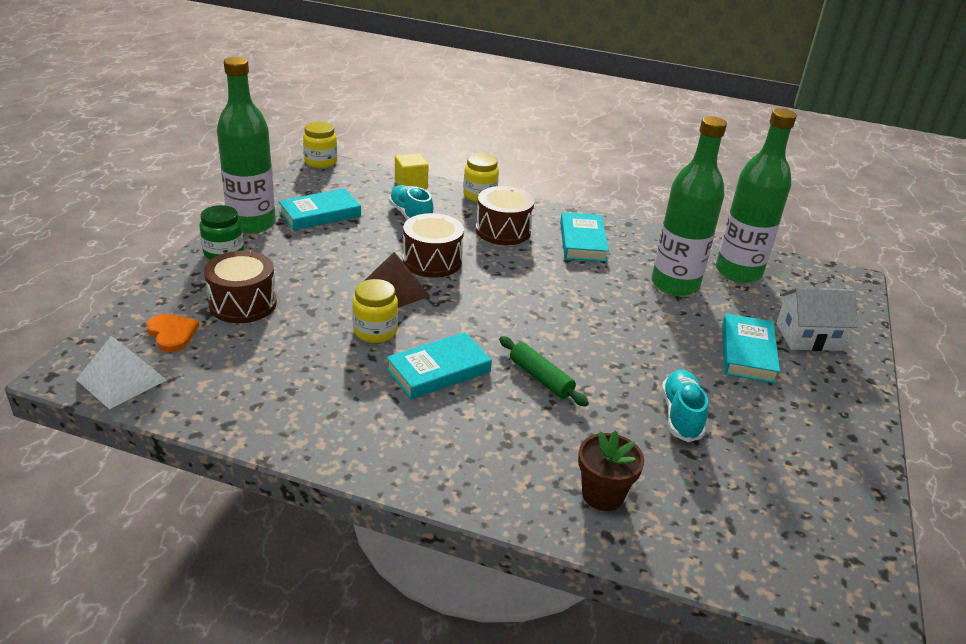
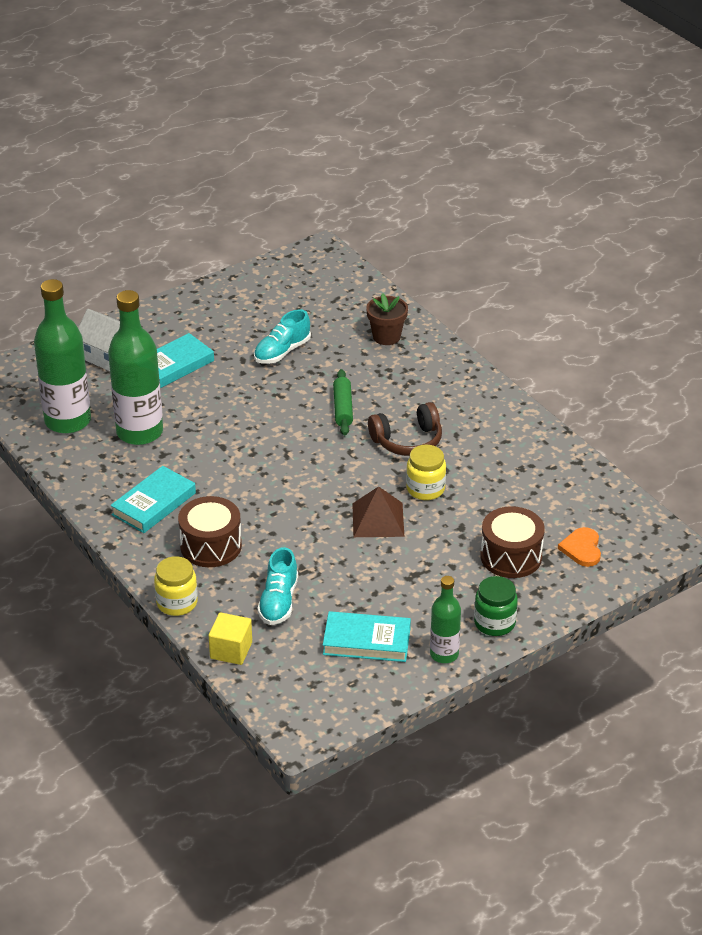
camera: 140 degrees left, 5 degrees up
(121, 379) = (635, 523): white pyramid -> none
(252, 224) = (444, 654): green bottle -> green bottle, size x0.54
(320, 162) = (296, 734): yellow jar -> none
(432, 261) = (315, 537): brown drum -> none
(438, 370) = (407, 441): turquoise book -> brown headphones

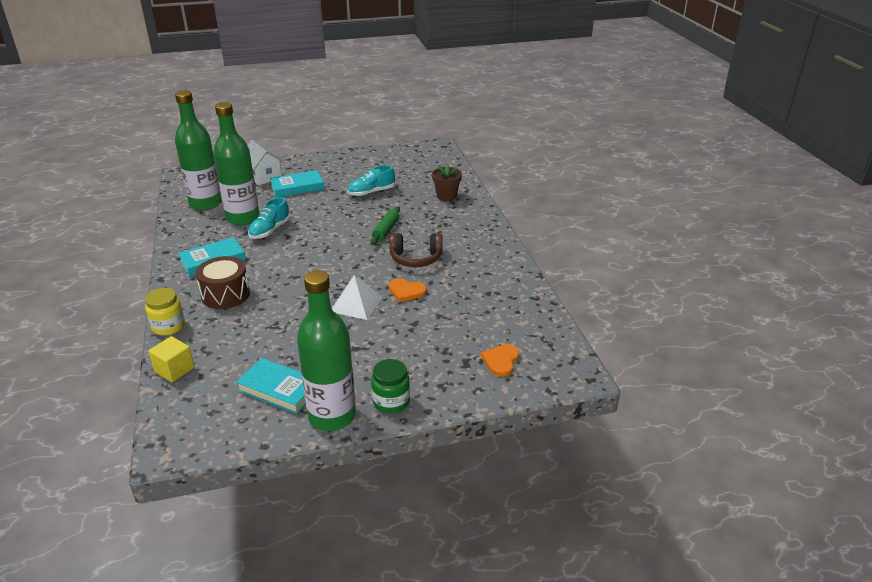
camera: 20 degrees right, 5 degrees down
(278, 602) = (239, 343): turquoise shoe -> turquoise shoe (269, 230)
(378, 520) = (356, 304): brown pyramid -> white pyramid
(425, 489) = (406, 291): yellow jar -> orange heart
(444, 654) = (332, 416): green bottle -> green bottle, size x1.84
(511, 556) = (439, 353): brown drum -> none

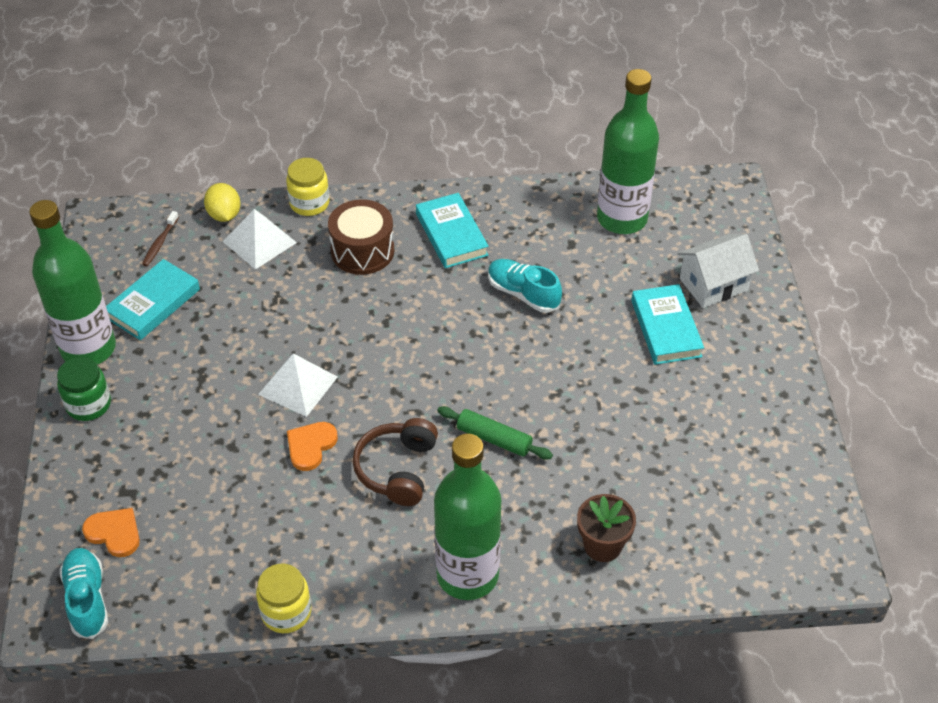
camera: 100 degrees right, 15 degrees up
(174, 369) = (224, 215): yellow cube -> yellow lemon
(205, 401) = (160, 243): none -> brown toothbrush
(210, 345) = (259, 242): none -> white pyramid
(243, 218) = (567, 262): green bottle -> green bottle (467, 575)
(371, 192) = (634, 430): turquoise shoe -> turquoise shoe (87, 599)
(527, 282) = (286, 612): none -> yellow jar

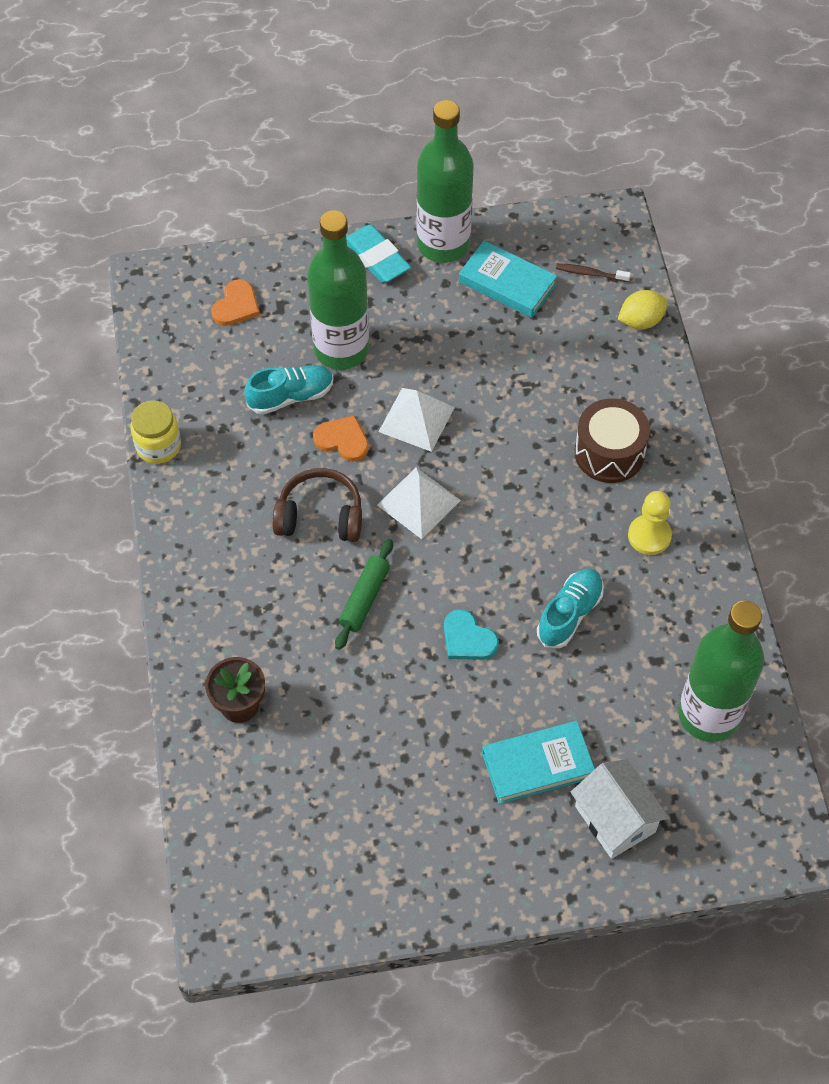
camera: 85 degrees right, 10 degrees up
(87, 599) = (169, 300): turquoise shoe -> turquoise shoe (291, 396)
(88, 404) = (376, 258): green jar -> turquoise eraser
(259, 242) = (607, 358): white pyramid -> white pyramid (419, 502)
(309, 203) = (672, 394): yellow jar -> none
(451, 235) = (649, 536): turquoise book -> yellow pawn
(467, 575) = (201, 587): green bottle -> green bottle (341, 349)
(542, 365) = (468, 639): none -> turquoise heart

